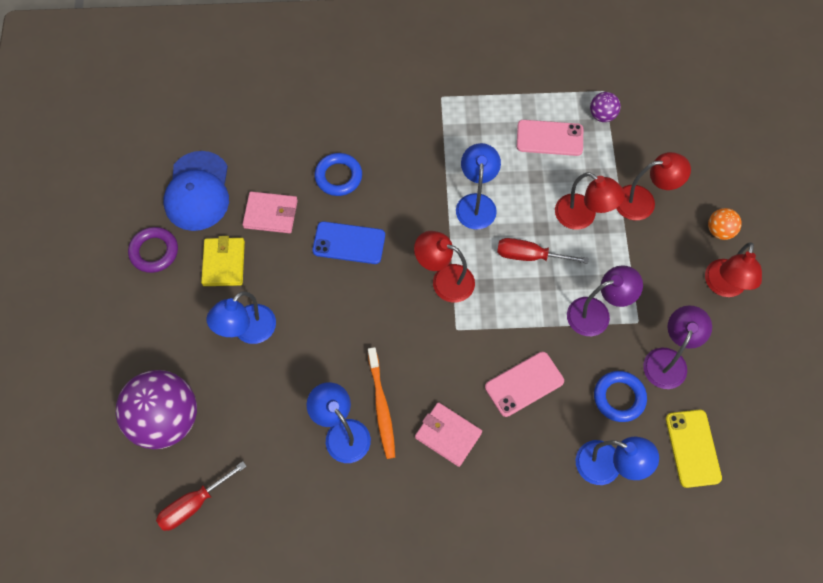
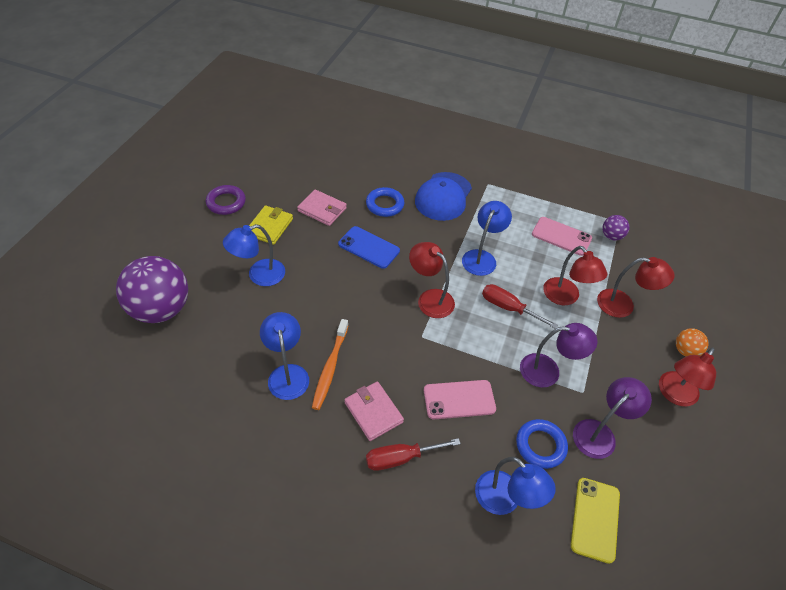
camera: 20 degrees right, 15 degrees down
(193, 504) = (140, 377): red screwdriver -> red screwdriver (400, 458)
(197, 191) = (279, 179): blue cap -> blue cap (443, 196)

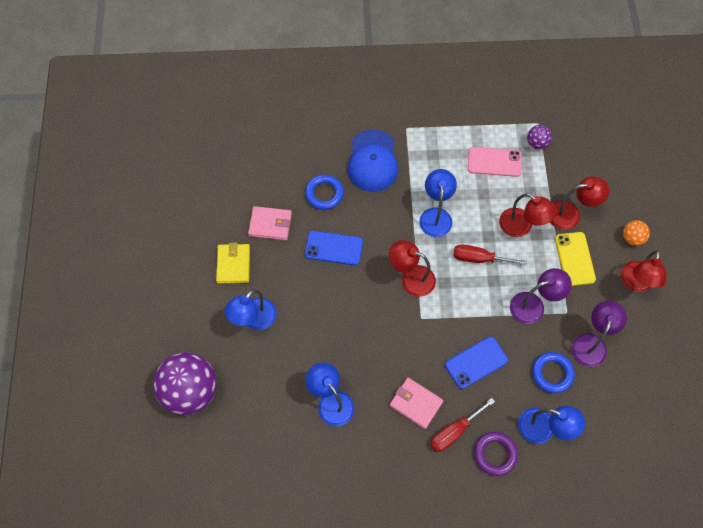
camera: 20 degrees left, 15 degrees up
(226, 202) = (177, 255): purple ring -> purple ring (495, 454)
(330, 368) = (362, 381): orange toothbrush -> none
(459, 399) = (476, 362): pink phone -> blue phone
(595, 519) = (611, 414): yellow phone -> yellow phone (574, 259)

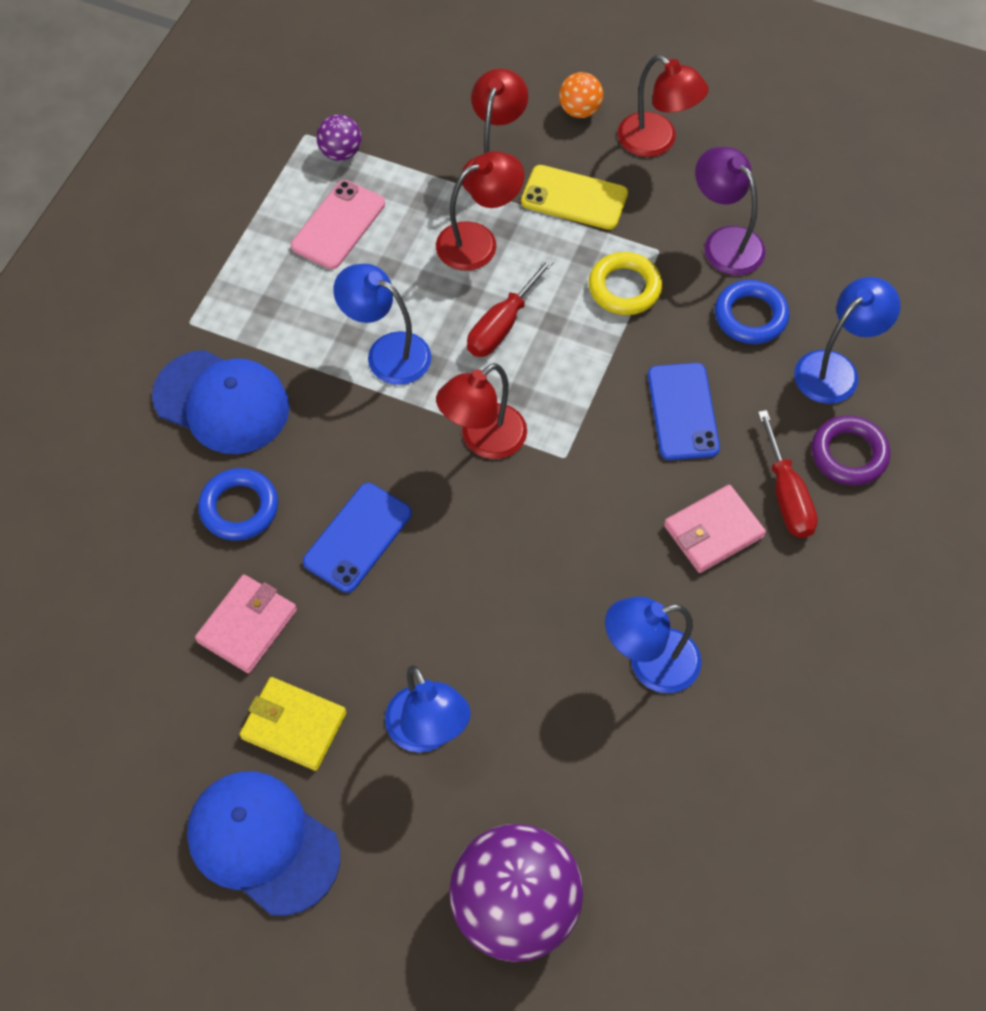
camera: 65 degrees left, 5 degrees down
(177, 277) = (263, 843): none -> blue cap
(534, 305) = (624, 288): purple lamp -> yellow ring

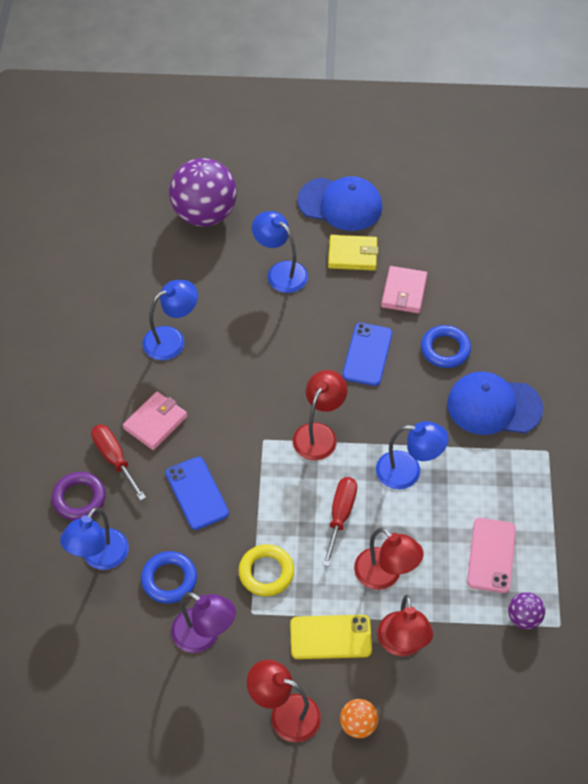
camera: 160 degrees right, 5 degrees down
(478, 241) = (385, 575): red lamp -> red lamp turned 90 degrees counterclockwise

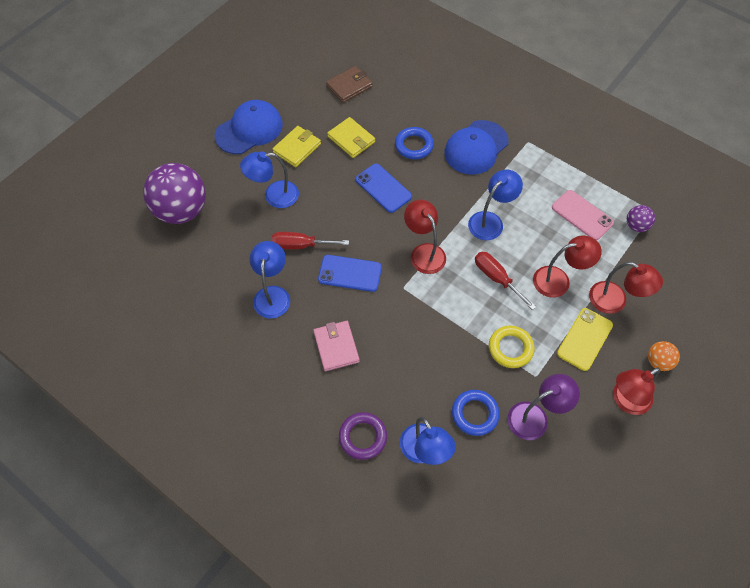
camera: 55 degrees left, 5 degrees up
(114, 459) = (346, 392): red screwdriver -> red screwdriver (300, 245)
(197, 493) = (416, 354): blue phone -> blue phone (350, 273)
(404, 292) = (351, 139): pink wallet -> yellow wallet
(471, 249) = (349, 86): none -> brown wallet

